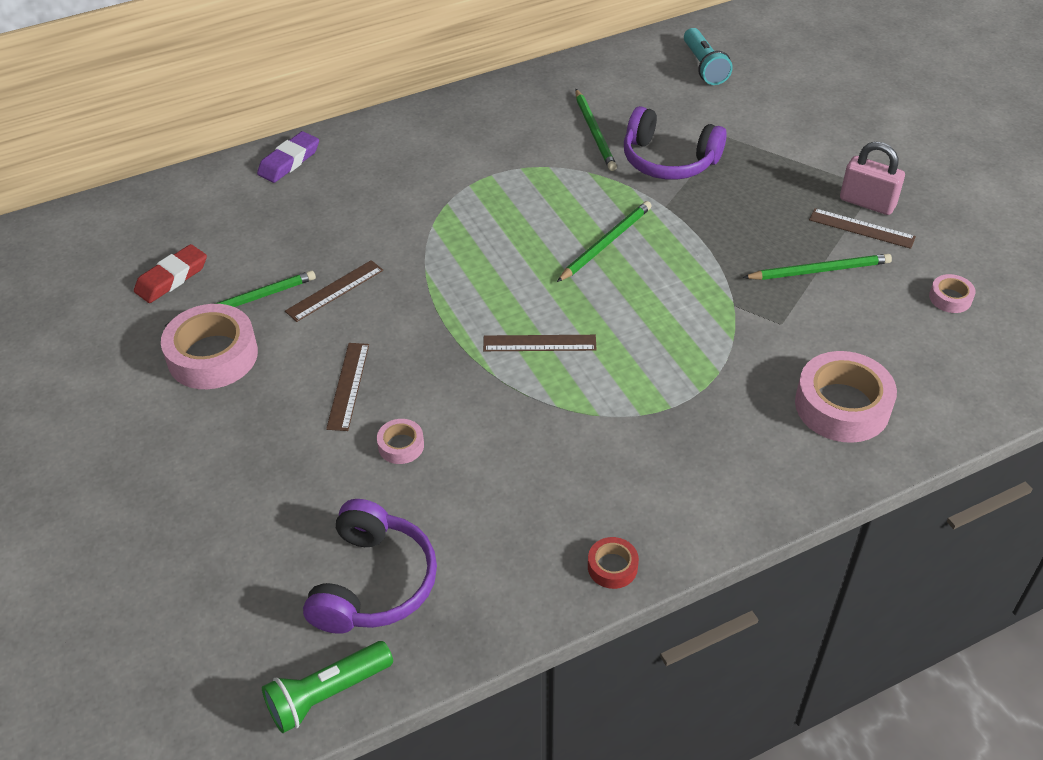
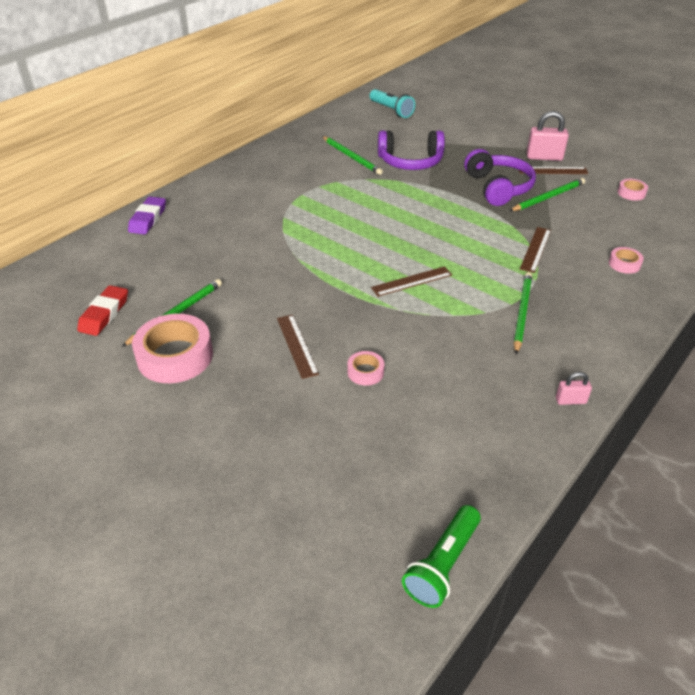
camera: 25 degrees left, 5 degrees down
(335, 291) = (241, 288): brown ruler -> brown ruler (535, 249)
(373, 583) = (416, 470): purple headphones -> purple headphones (498, 187)
(606, 243) = (408, 214): green pencil -> green pencil (522, 313)
(612, 567) = (570, 400): red tape -> pink padlock
(842, 406) = (624, 264): pink tape -> pink tape, size x0.48

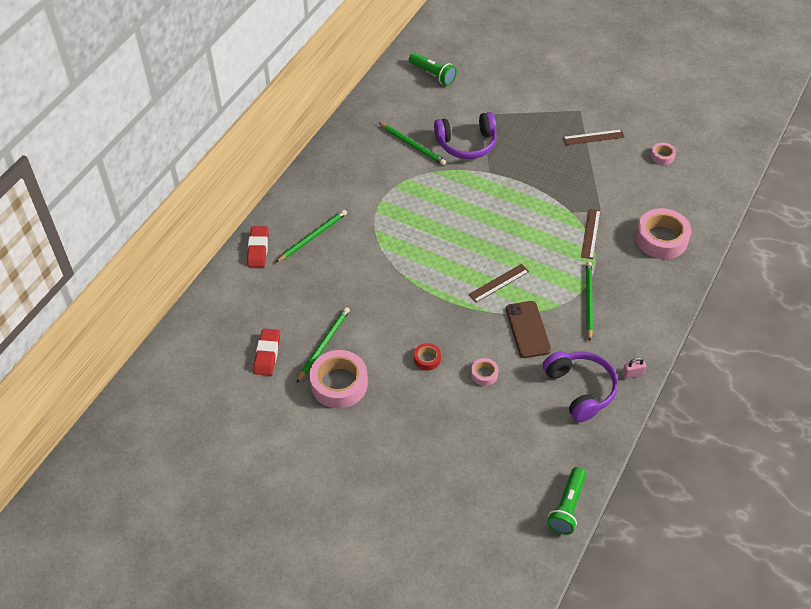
camera: 10 degrees left, 10 degrees up
(148, 219) = (258, 249): purple eraser -> red eraser
(297, 345) = (427, 359): brown ruler -> red tape
(391, 110) = (433, 74): turquoise flashlight -> green flashlight
(436, 332) = (527, 329): none -> brown phone
(498, 187) = (549, 166): purple headphones -> purple headphones (580, 389)
(544, 157) = (584, 121): pink padlock -> none
(548, 197) = (593, 171): green pencil -> green pencil (313, 237)
(624, 264) = (661, 239): pink tape -> pink tape, size x2.08

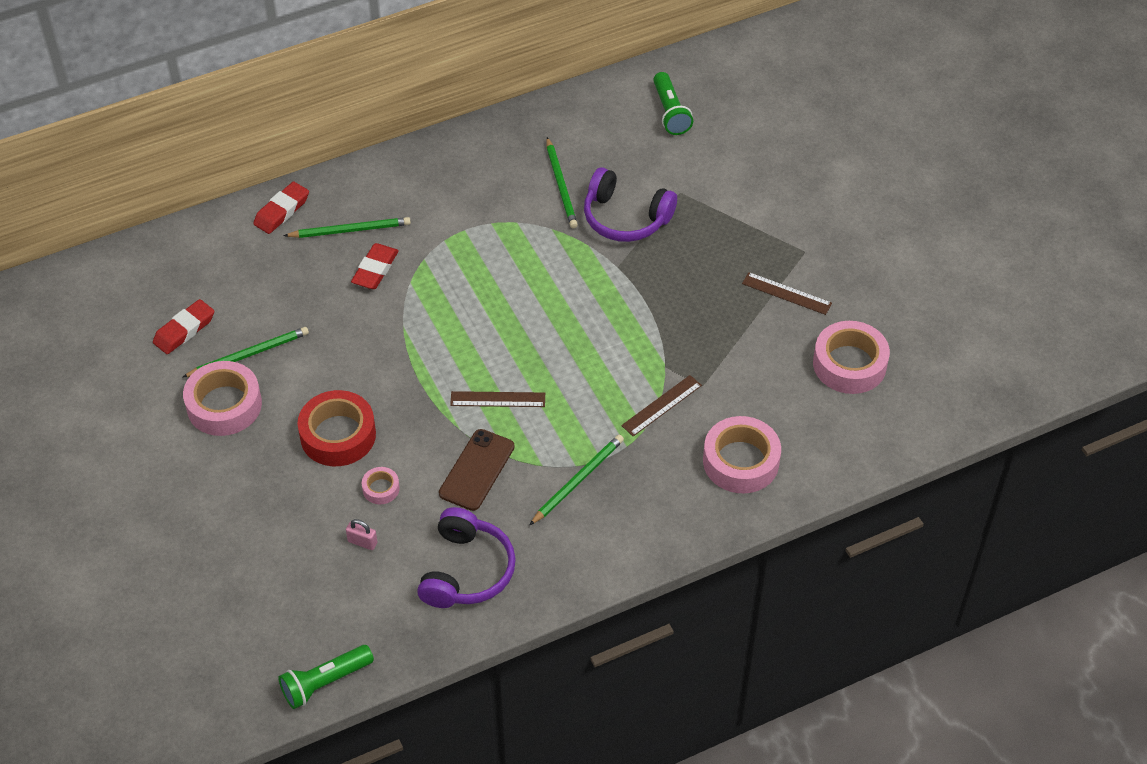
camera: 35 degrees right, 0 degrees up
(351, 251) = (375, 269): none -> red eraser
(427, 359) = (338, 435): red tape -> red tape, size x2.08
(632, 374) = (542, 591): pink padlock -> pink padlock (362, 542)
(662, 156) = (849, 364): pink tape -> pink tape, size x2.08

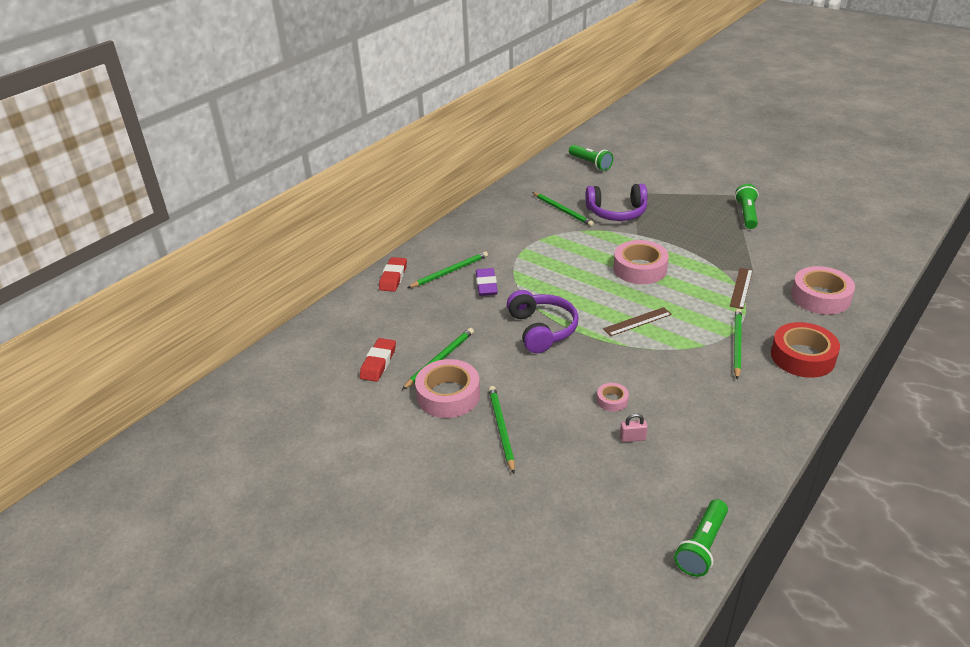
camera: 25 degrees left, 15 degrees down
(245, 470) = (501, 429): none -> green pencil
(338, 435) = (549, 381): red tape -> red tape (802, 357)
(375, 269) = (486, 285): red eraser -> purple eraser
(466, 571) = (724, 425): purple headphones -> purple headphones (542, 329)
(476, 470) = (666, 364): brown phone -> none
(786, 293) = (746, 214): brown ruler -> green flashlight
(849, 364) = (820, 232): pink tape -> pink tape (640, 269)

